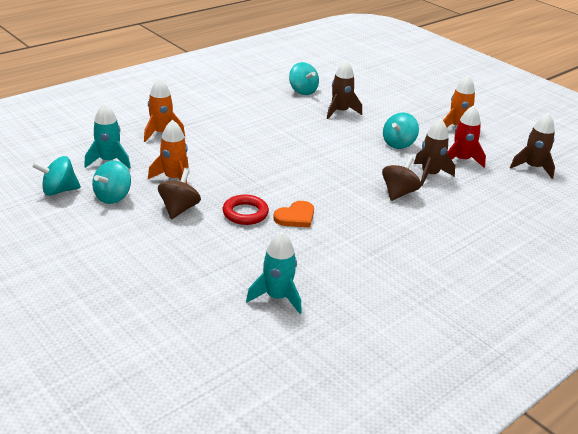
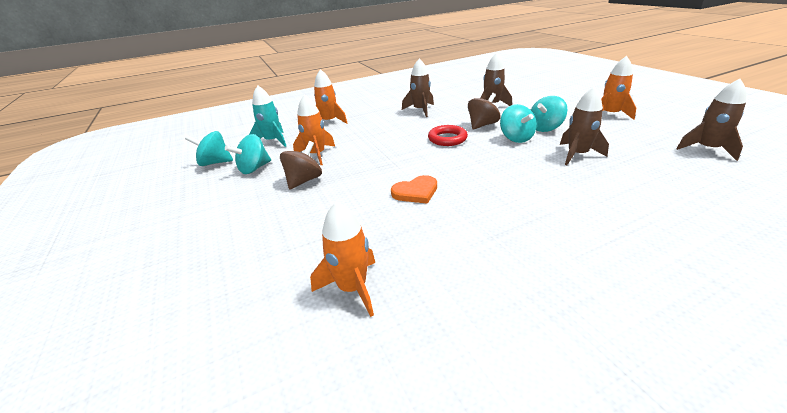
camera: 20 degrees right, 0 degrees up
(245, 213) = (365, 186): red ring -> red ring (447, 139)
(263, 117) = (420, 110): none -> brown rocket
(277, 297) = (352, 288): turquoise rocket -> orange rocket
(302, 91) = (462, 92): turquoise spinning top -> turquoise spinning top (516, 138)
(398, 193) = (538, 171): brown spinning top -> brown spinning top (482, 125)
(461, 160) = (615, 141): red rocket -> none

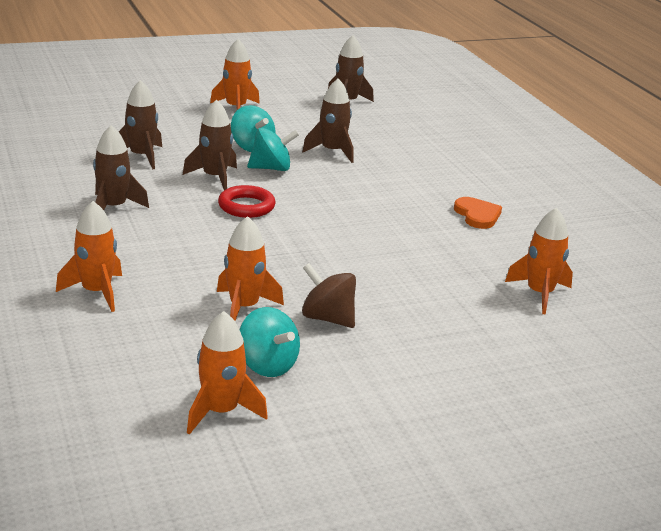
camera: 90 degrees left, 5 degrees down
(215, 163) = (221, 412): turquoise spinning top -> orange rocket
(273, 141) = (154, 352): turquoise rocket -> none
(416, 192) = (383, 246): orange heart -> orange heart (477, 215)
(482, 125) = (214, 177): brown spinning top -> brown rocket

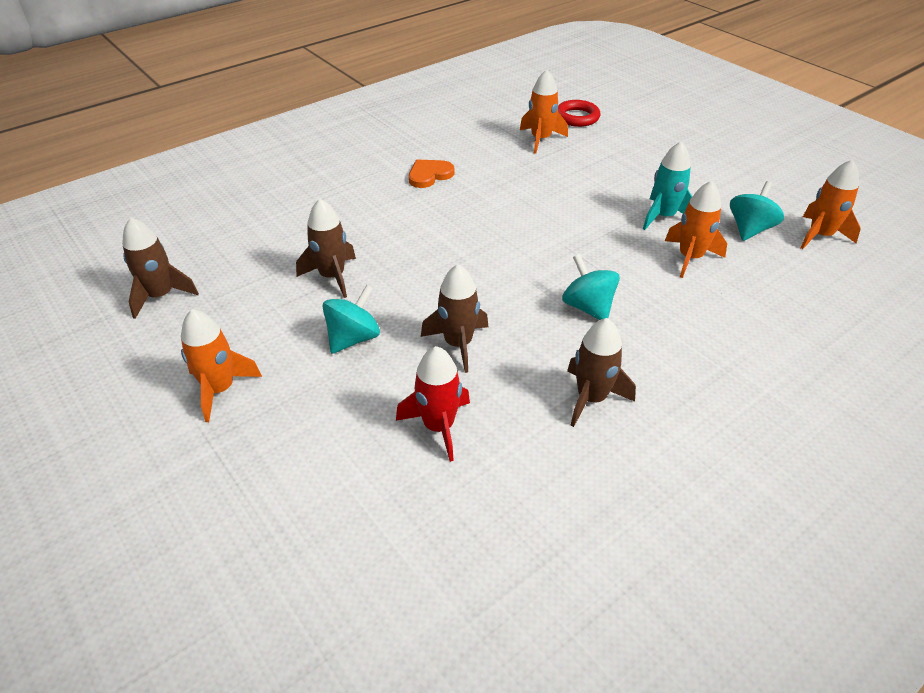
camera: 105 degrees left, 15 degrees up
(96, 292) = (754, 346): orange rocket -> none
(141, 156) = (438, 426): brown rocket -> red rocket
(246, 206) = (511, 302): red ring -> red ring (577, 117)
(271, 168) = (406, 309): turquoise spinning top -> turquoise spinning top (588, 307)
(327, 318) = (663, 216): brown spinning top -> turquoise rocket

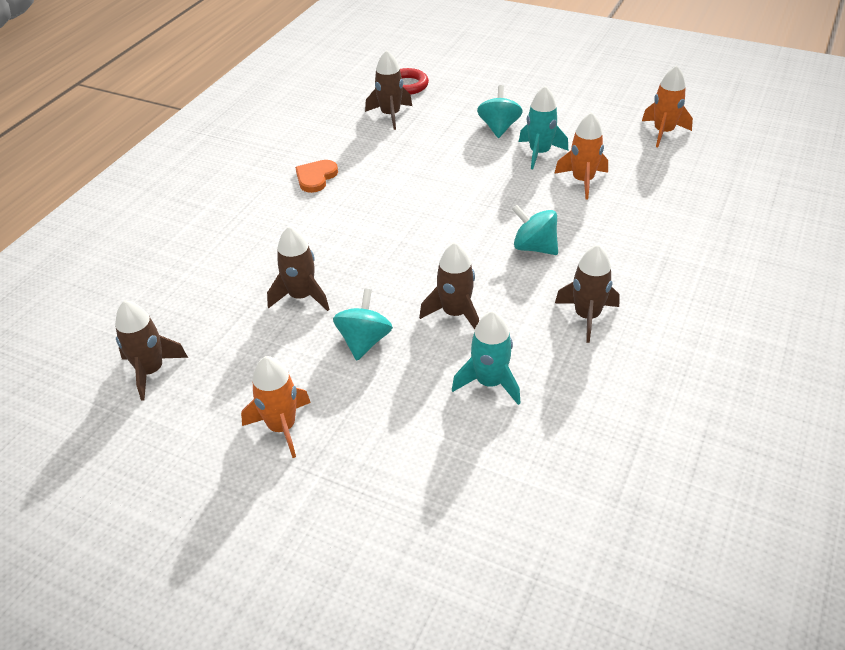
camera: 25 degrees left, 0 degrees up
(438, 426) = (489, 383): red rocket -> turquoise rocket
(540, 139) = (390, 115): orange rocket -> brown rocket
(749, 229) = (610, 143): turquoise spinning top -> turquoise spinning top (499, 128)

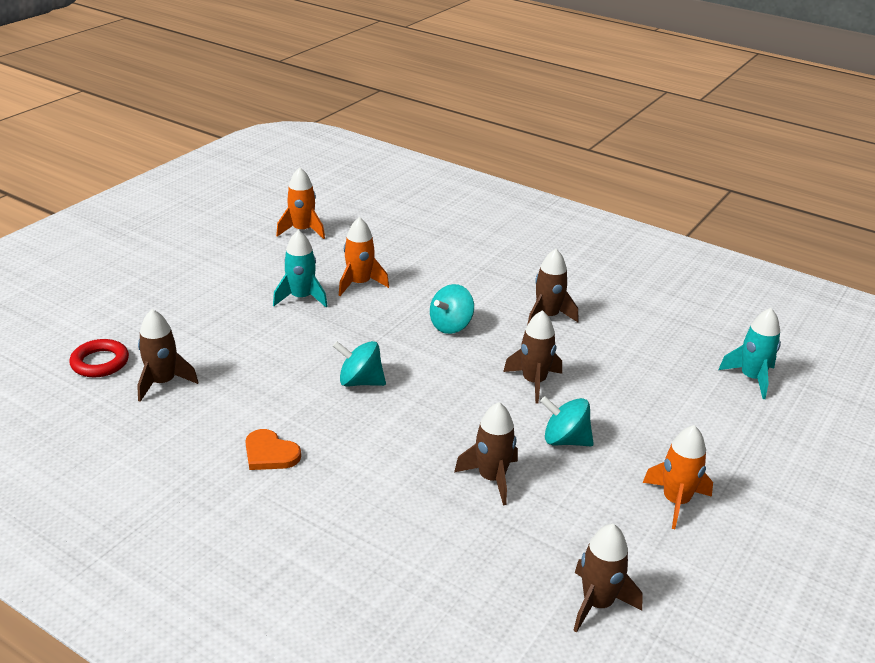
camera: 85 degrees left, 10 degrees down
(489, 383) = (621, 376): turquoise rocket -> turquoise rocket (751, 378)
(499, 128) = (239, 313): turquoise spinning top -> turquoise spinning top (360, 382)

